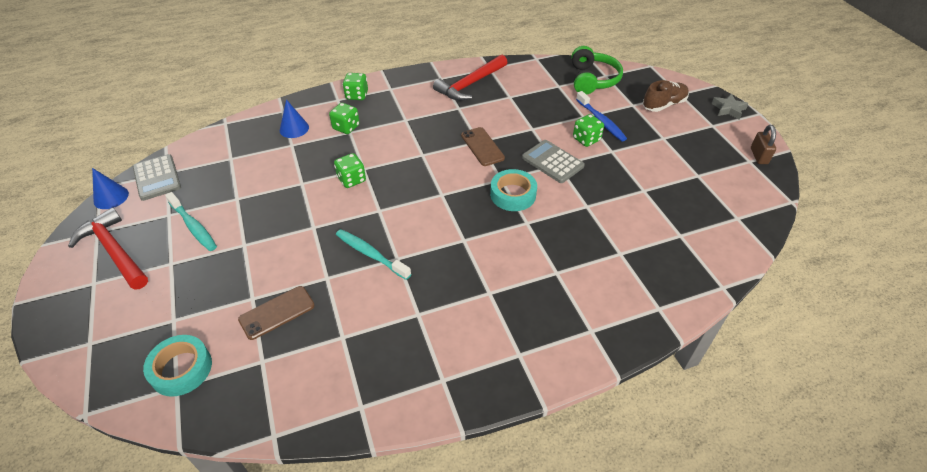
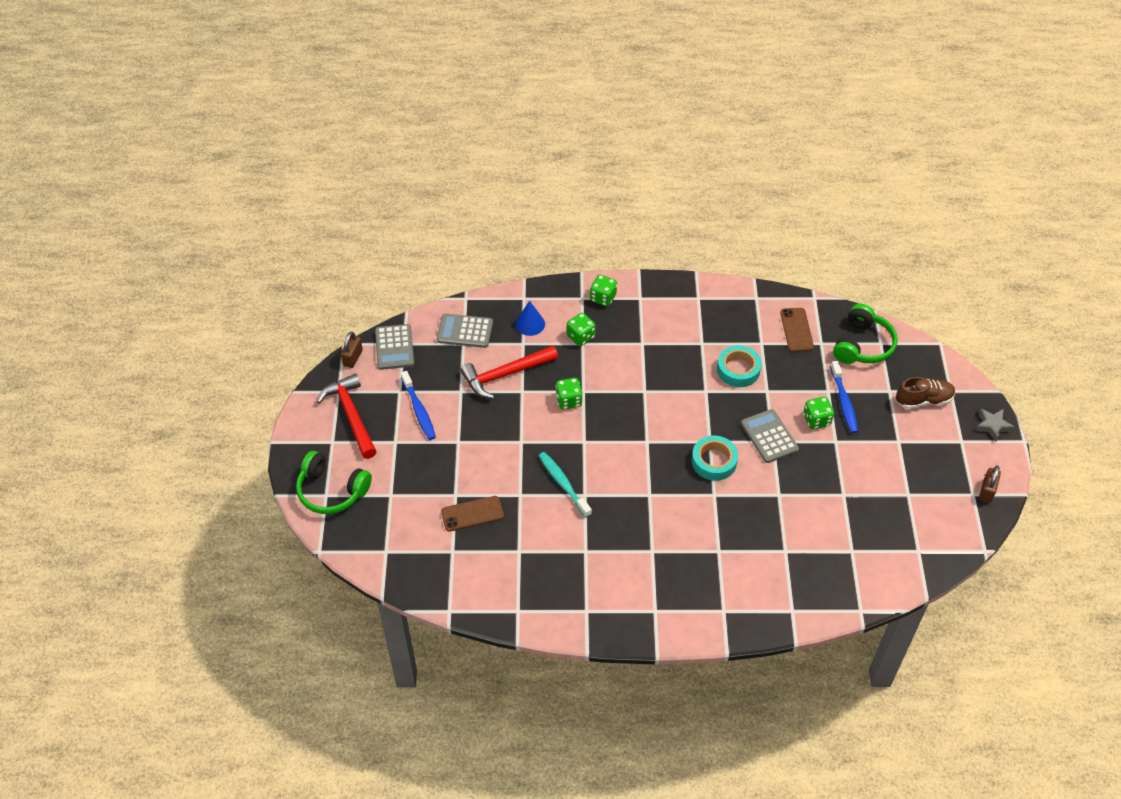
camera: 20 degrees right, 5 degrees up
(96, 336) = (331, 491): none -> green headphones
(111, 197) = (353, 358): blue cone -> brown padlock
(181, 369) = (391, 538): turquoise tape -> turquoise tape (738, 370)
(193, 226) = (419, 410): turquoise toothbrush -> blue toothbrush
(230, 148) = (465, 331): none -> grey calculator
(470, 84) = (726, 315): red hammer -> red hammer (505, 375)
(482, 147) = (707, 398): brown phone -> brown phone (796, 330)

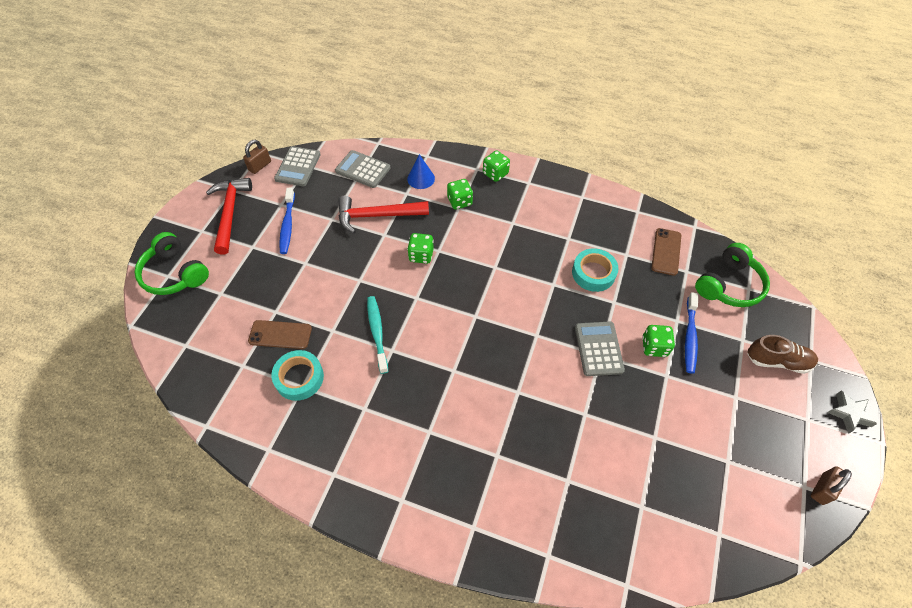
camera: 20 degrees right, 5 degrees up
(714, 461) = (532, 357): turquoise tape -> turquoise tape (299, 378)

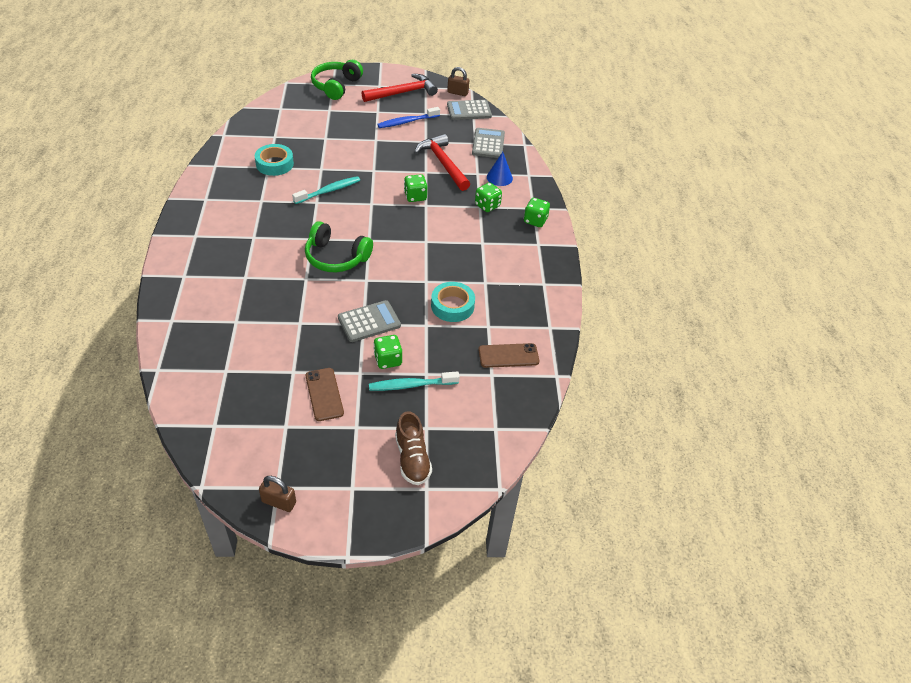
camera: 65 degrees right, 10 degrees down
(280, 335) = (306, 146): brown phone -> brown phone (324, 394)
(690, 337) = (411, 385): blue toothbrush -> turquoise toothbrush
(729, 285) = (491, 411): green headphones -> green headphones (336, 257)
(849, 413) = (372, 525): grey star -> none

